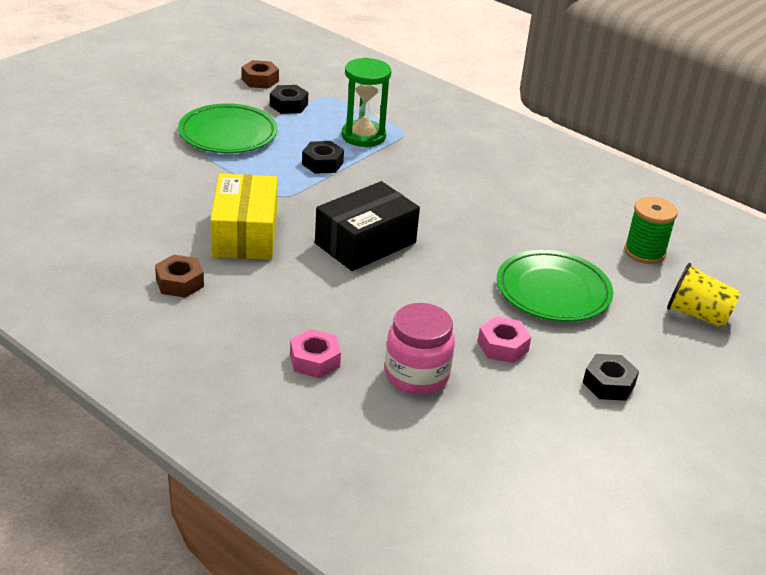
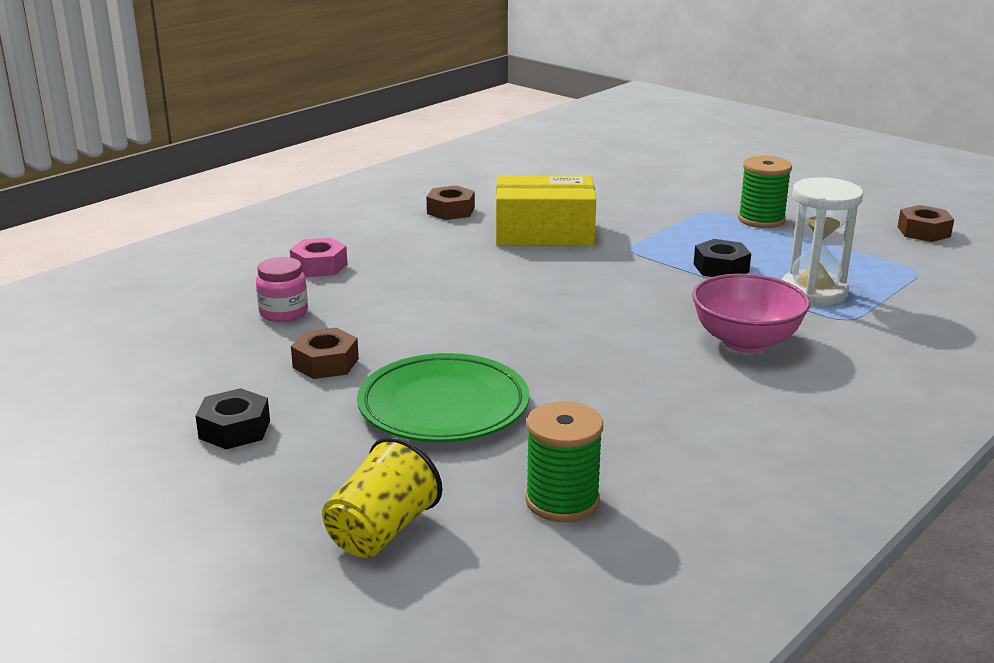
camera: 95 degrees right, 10 degrees down
(228, 134) = (761, 220): green plate -> green spool
(288, 105) = (866, 248): black nut -> none
(363, 136) = (814, 292): green hourglass -> white hourglass
(365, 243) = (540, 290): black box -> none
(416, 375) = (283, 313): pink jar -> pink jar, size x0.65
(442, 171) = (745, 342): none -> pink bowl
(503, 346) = (325, 363): pink nut -> brown nut

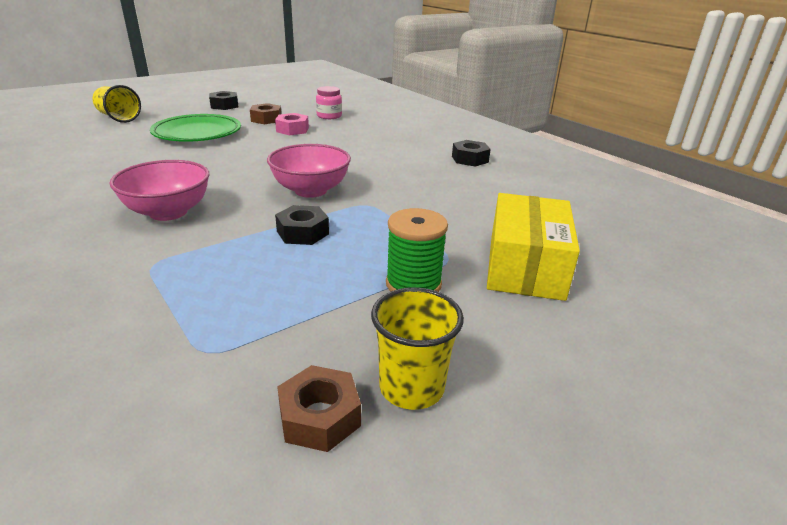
camera: 100 degrees right, 5 degrees up
(319, 266) = (385, 125): pink nut -> pink nut (292, 130)
(450, 211) = (470, 159): brown nut -> black nut
(544, 233) = (414, 180): yellow box -> yellow box (525, 266)
(562, 501) = (86, 142): green spool -> none
(618, 279) = (311, 190): none -> pink bowl
(814, 292) = (218, 264): white hourglass -> none
(872, 213) = (411, 387): none -> yellow cup

